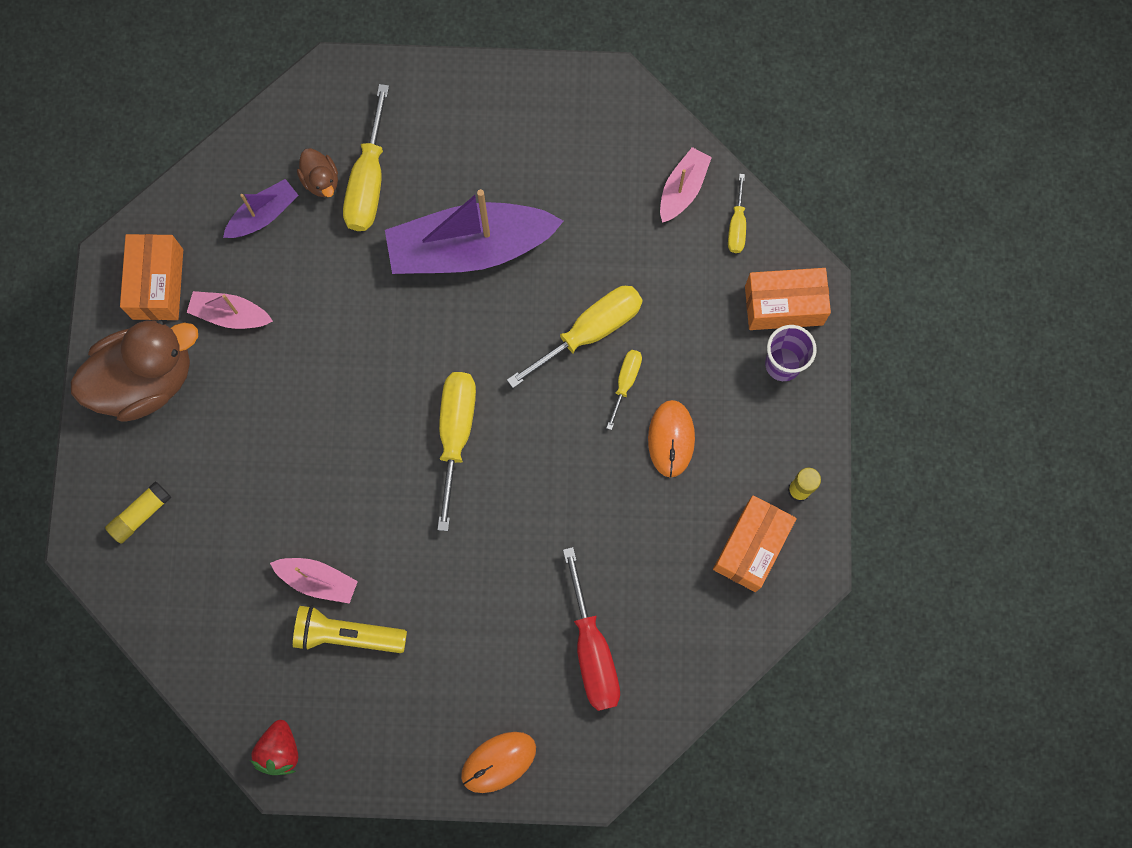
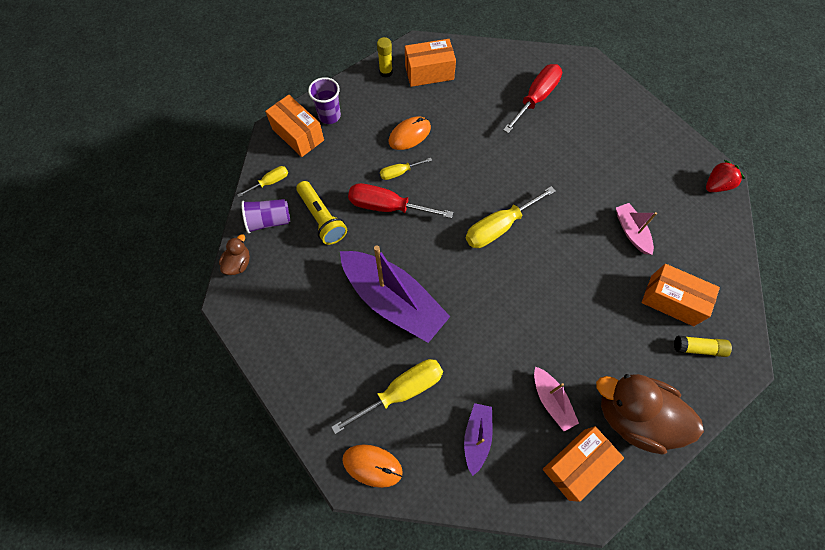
camera: 130 degrees left, 10 degrees down
(208, 541) = (672, 300): none -> orange box
(263, 215) = (477, 437): purple boat -> purple boat turned 90 degrees clockwise
(321, 180) = (425, 421): brown duck -> brown duck (238, 263)
(347, 634) = (639, 199): yellow flashlight -> yellow flashlight (322, 218)
(498, 762) = (619, 99): orange mouse -> orange mouse (372, 465)
(590, 331) = (387, 207): yellow screwdriver -> red screwdriver
(682, 189) = (269, 221): pink boat -> purple cup

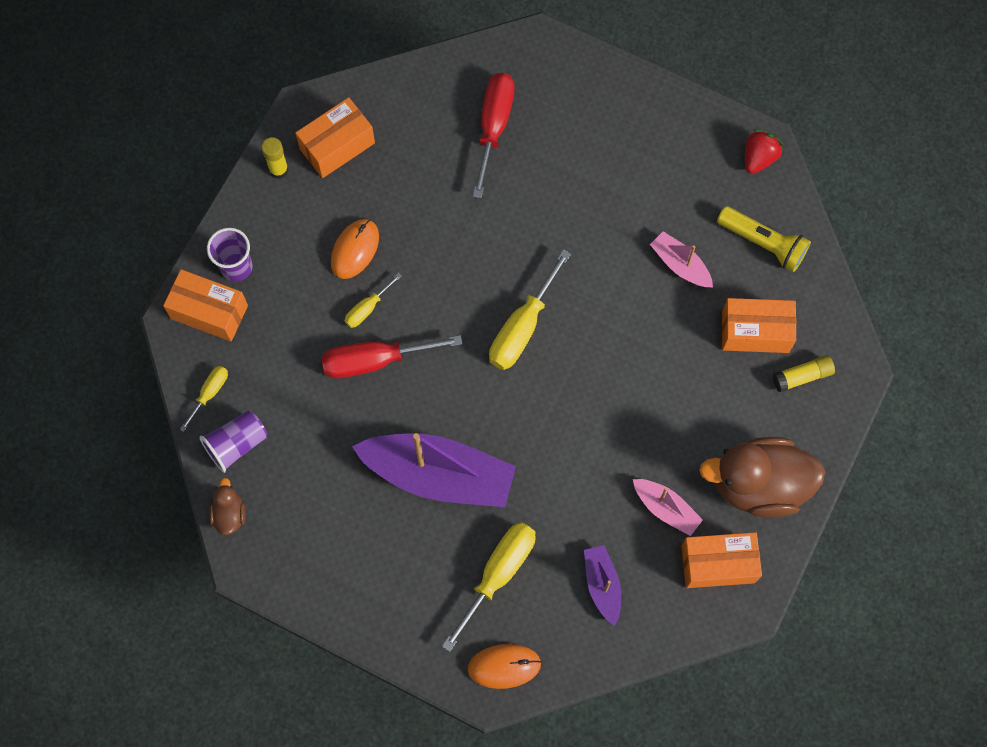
camera: 25 degrees left, 5 degrees up
(322, 218) = (301, 412): yellow flashlight -> yellow flashlight (763, 243)
(576, 464) = (718, 564): orange box -> orange box turned 60 degrees clockwise

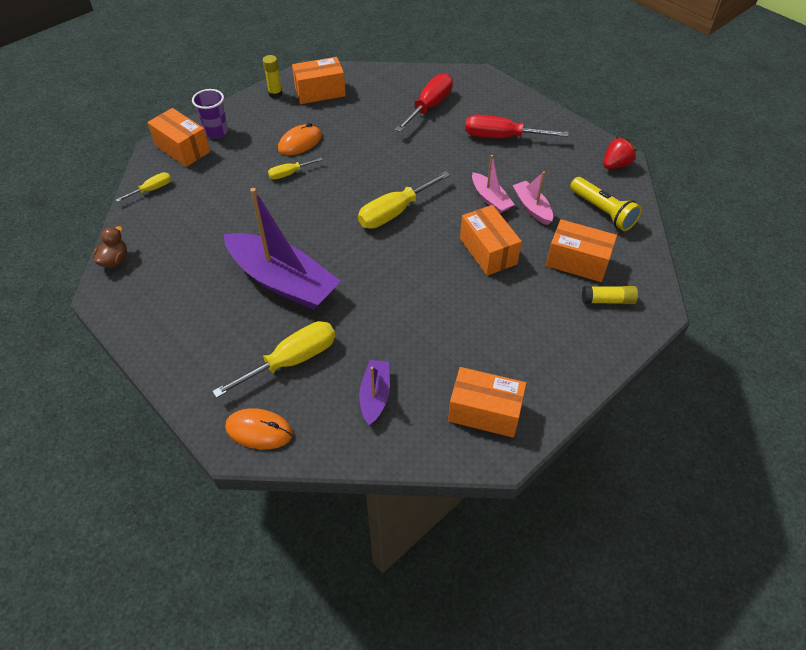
camera: 20 degrees right, 20 degrees down
(236, 444) = (149, 222): purple cup -> none
(375, 361) = (277, 202): red screwdriver -> red screwdriver (501, 137)
(651, 350) = (488, 251): none -> orange box
(666, 508) = (455, 357): pink boat -> pink boat (490, 199)
(758, 485) = (543, 364): brown duck -> none

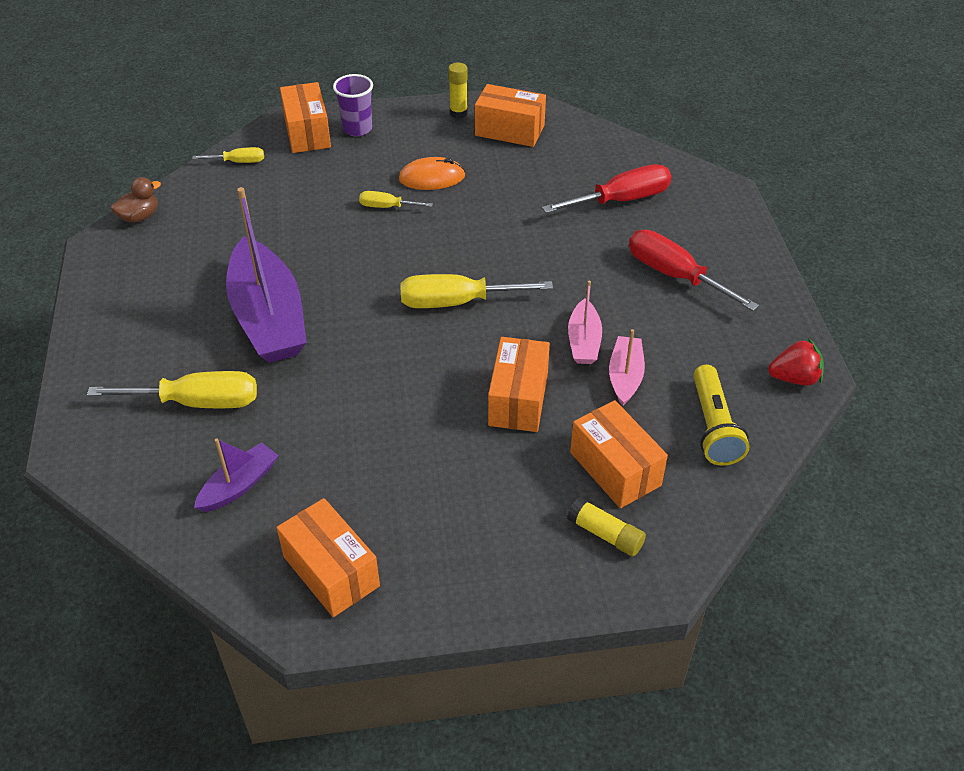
camera: 35 degrees right, 5 degrees down
(259, 430) = (101, 453): orange mouse -> none

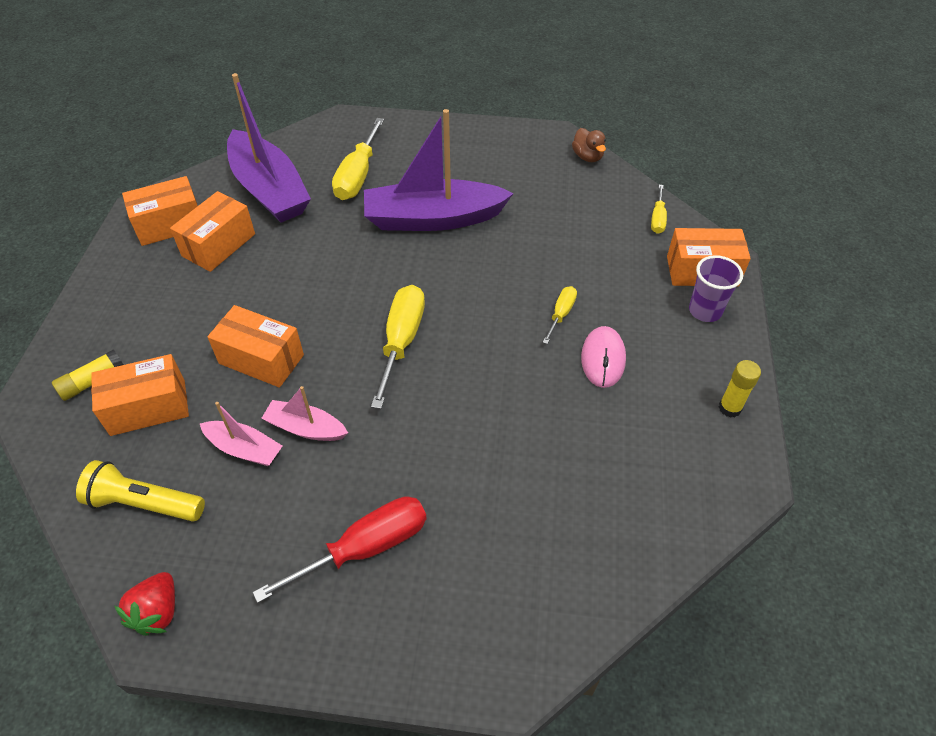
camera: 105 degrees right, 5 degrees up
(239, 485) = (269, 190): purple boat -> purple boat, size x2.05
(432, 178) = (603, 358): orange mouse -> pink mouse
(509, 130) = (685, 452): orange box -> orange box (219, 245)
(621, 200) = (518, 536): red screwdriver -> none

